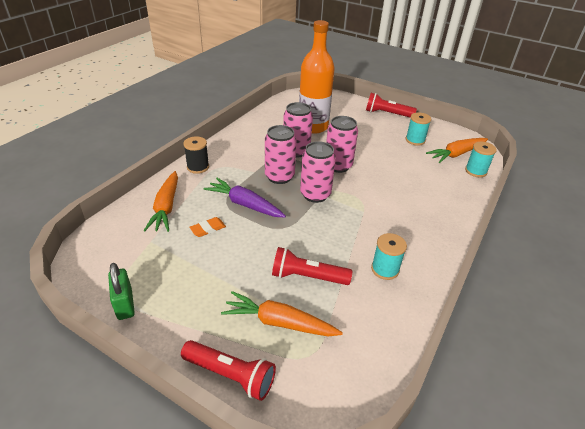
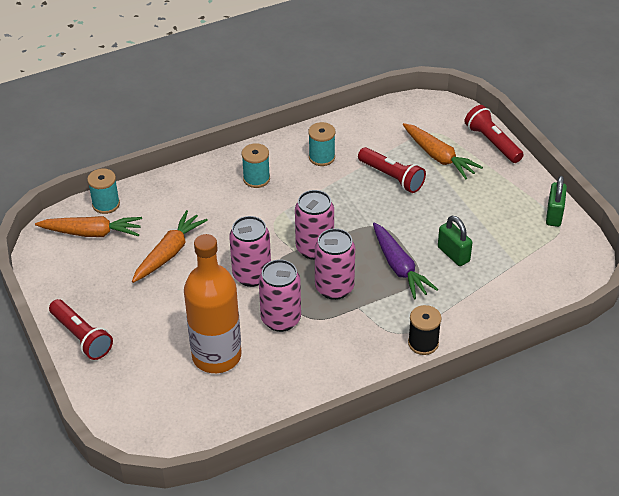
camera: 145 degrees left, 5 degrees up
(166, 207) = (485, 297): orange carrot -> orange carrot (169, 253)
(208, 229) = (453, 254): orange eraser -> green padlock
(415, 140) = (110, 273): turquoise spool -> turquoise spool (256, 179)

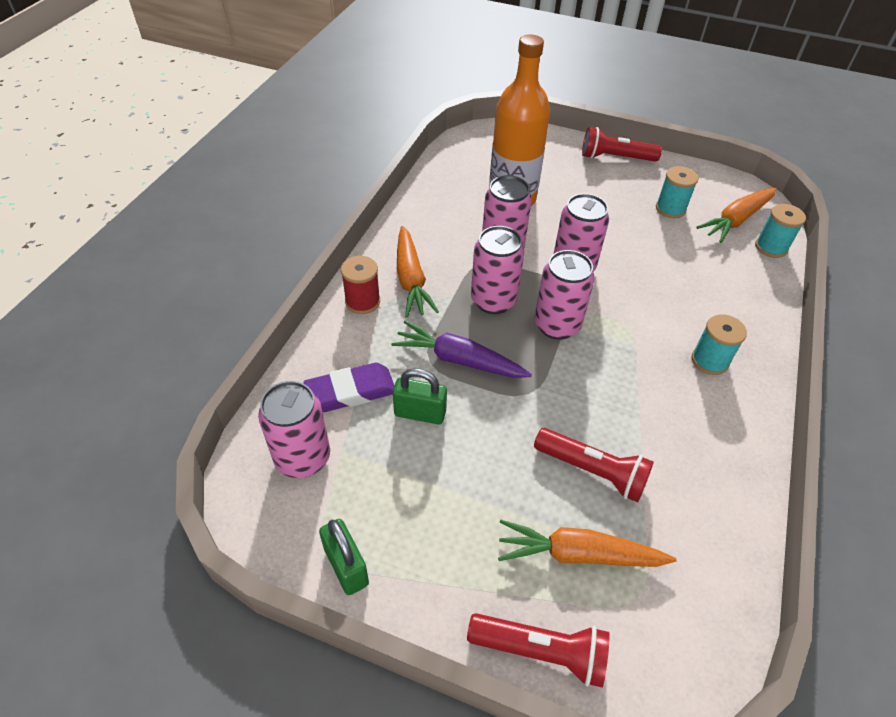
camera: 135 degrees right, 5 degrees up
(169, 253) = (660, 243): orange carrot -> orange carrot (411, 279)
(321, 157) = (695, 439): turquoise spool -> turquoise spool (670, 209)
(392, 177) = (592, 471): red flashlight -> red flashlight turned 150 degrees counterclockwise
(423, 343) = (362, 302): black spool -> red spool
(483, 290) = (351, 391): none -> purple eraser
(541, 272) = (303, 458): none -> pink can

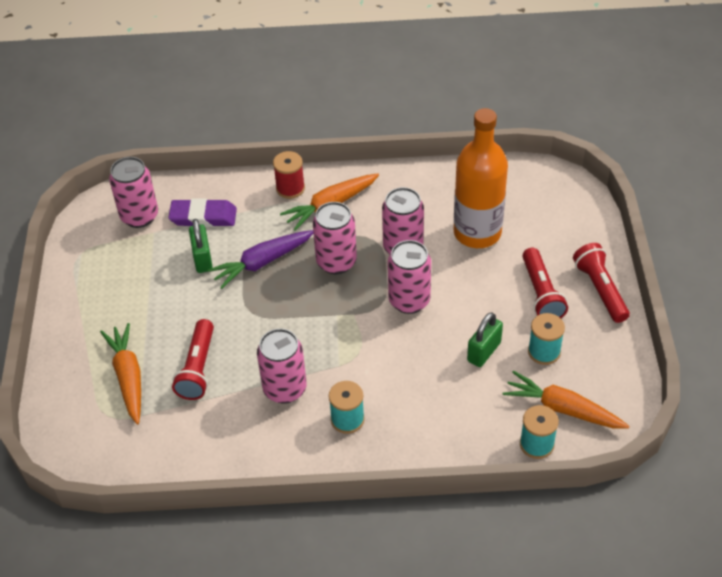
camera: 70 degrees right, 0 degrees up
(346, 566) = (74, 267): green padlock -> green padlock (484, 352)
(351, 391) = (203, 217): purple eraser -> purple eraser turned 45 degrees counterclockwise
(459, 360) = (262, 262): purple carrot -> purple carrot turned 120 degrees counterclockwise
(540, 651) = (56, 376): red flashlight -> red flashlight (541, 293)
(557, 325) = (331, 309): pink can -> pink can (285, 389)

